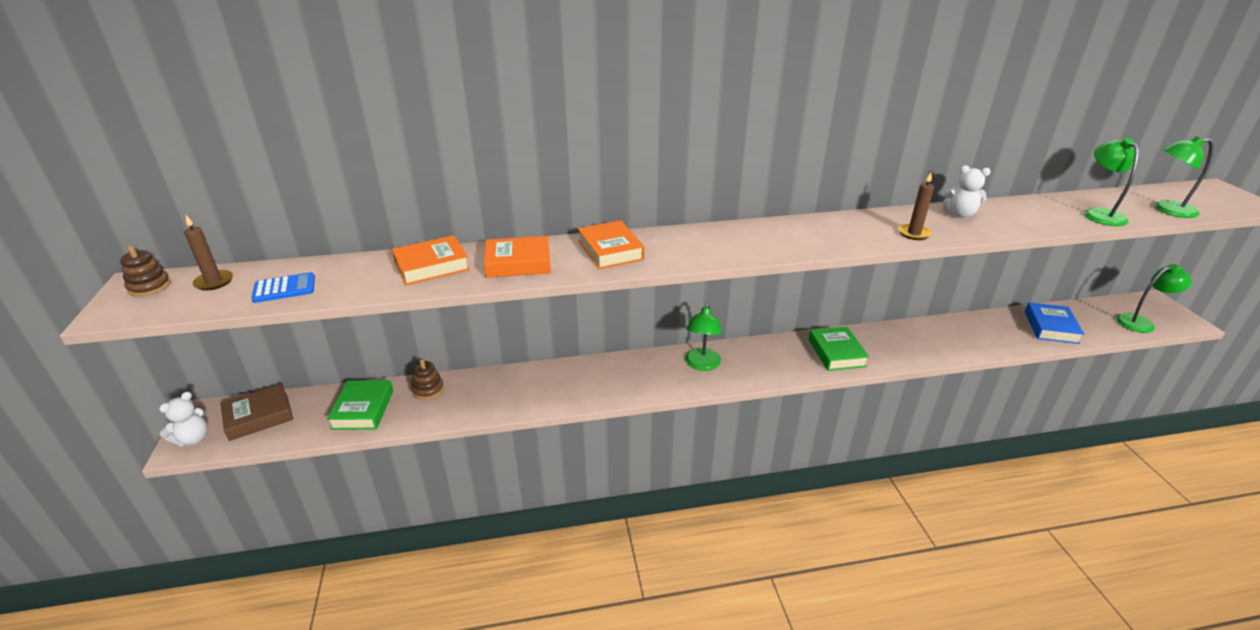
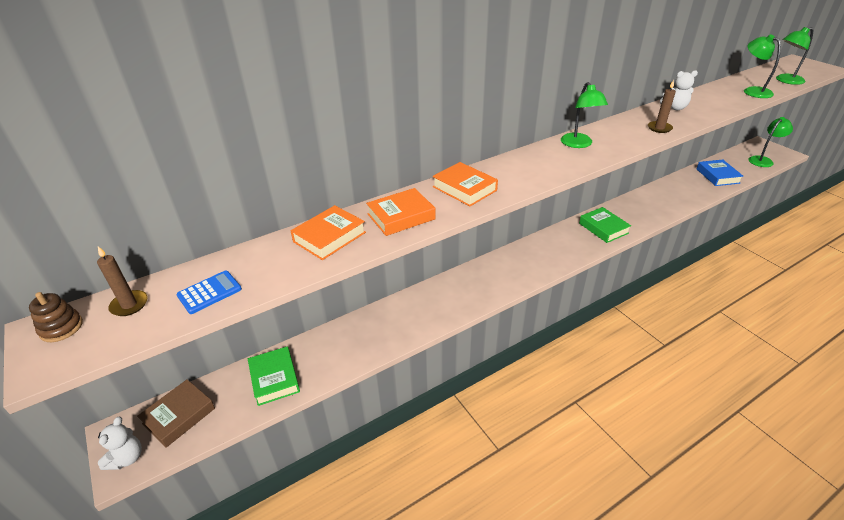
camera: 20 degrees left, 5 degrees up
(428, 389) = (320, 344): brown stacking toy -> none
(701, 365) = (520, 262): green lamp -> green lamp (579, 144)

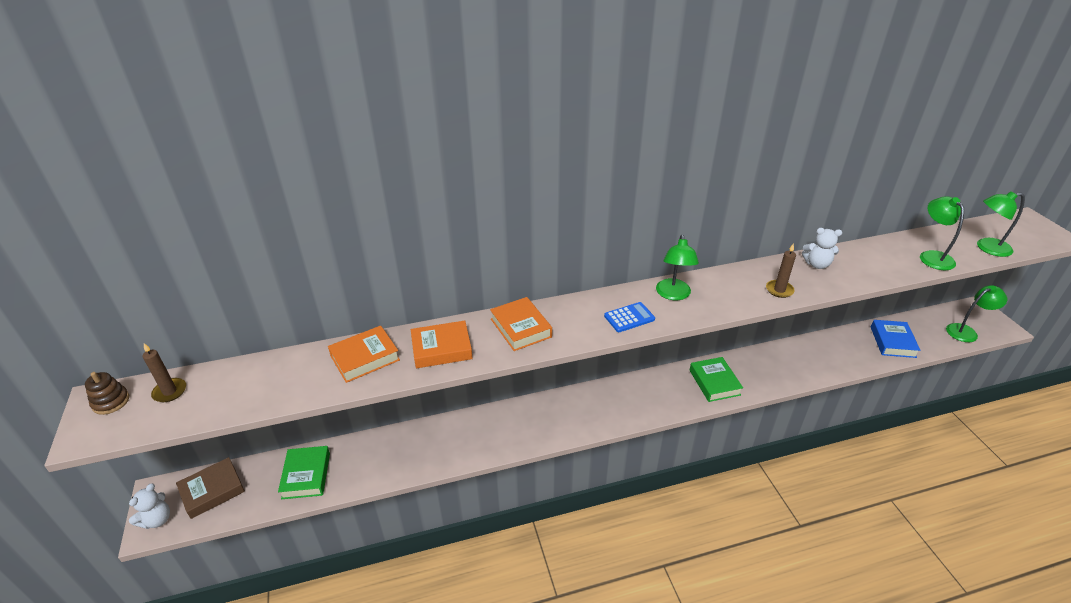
camera: 15 degrees right, 0 degrees up
(209, 292) = (237, 395): blue calculator -> blue calculator (629, 317)

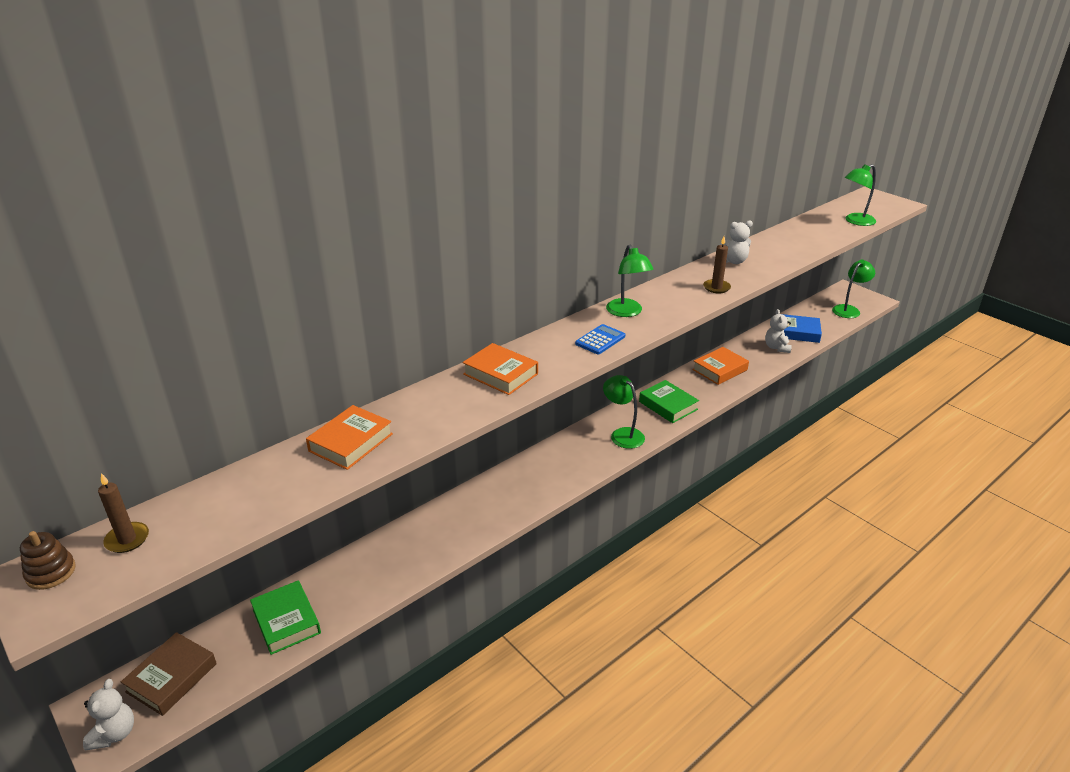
camera: 25 degrees left, 5 degrees down
(441, 349) = (431, 412): orange book -> orange book (720, 370)
(860, 352) = (776, 347): none -> white teddy bear
(892, 342) = (797, 332): blue book -> blue book turned 60 degrees counterclockwise
(932, 256) = (819, 236): green lamp -> green lamp (622, 434)

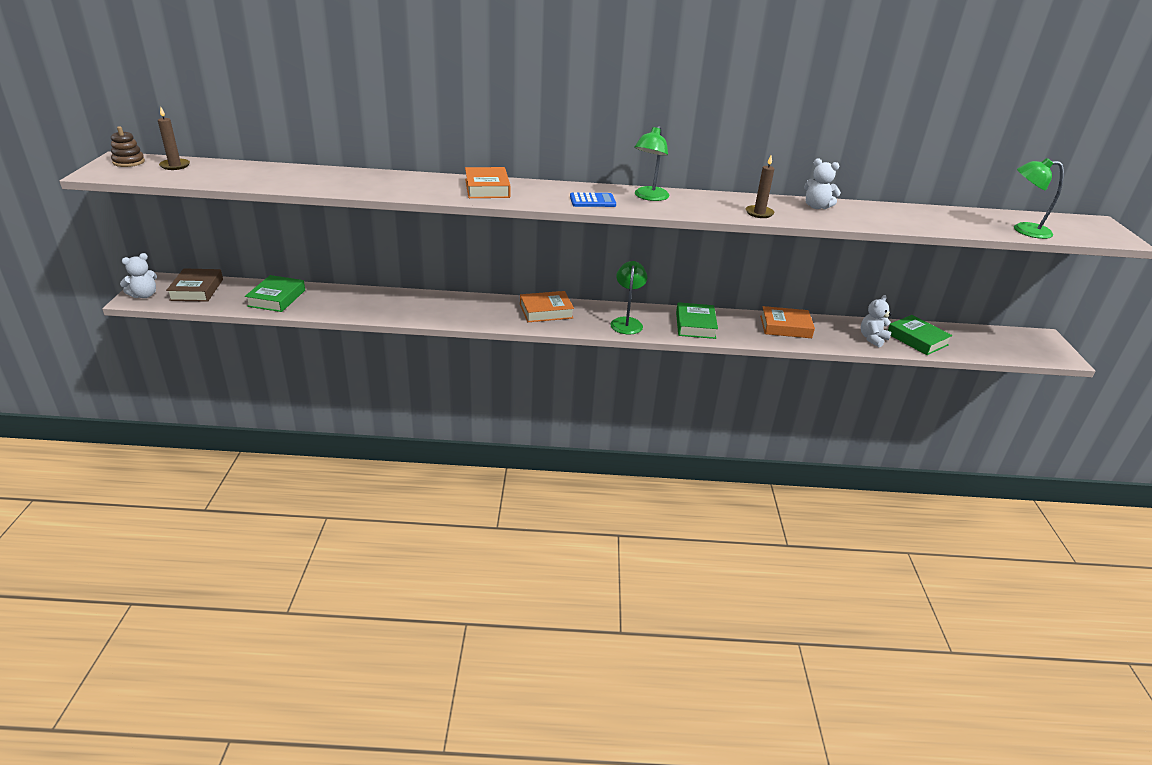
camera: 40 degrees right, 0 degrees up
(172, 678) = (197, 290): brown book -> brown book turned 75 degrees counterclockwise
(351, 442) = (339, 178): orange book -> orange book (546, 311)
(797, 332) = (917, 339): blue book -> green book
(849, 309) = (1013, 350): green lamp -> none

